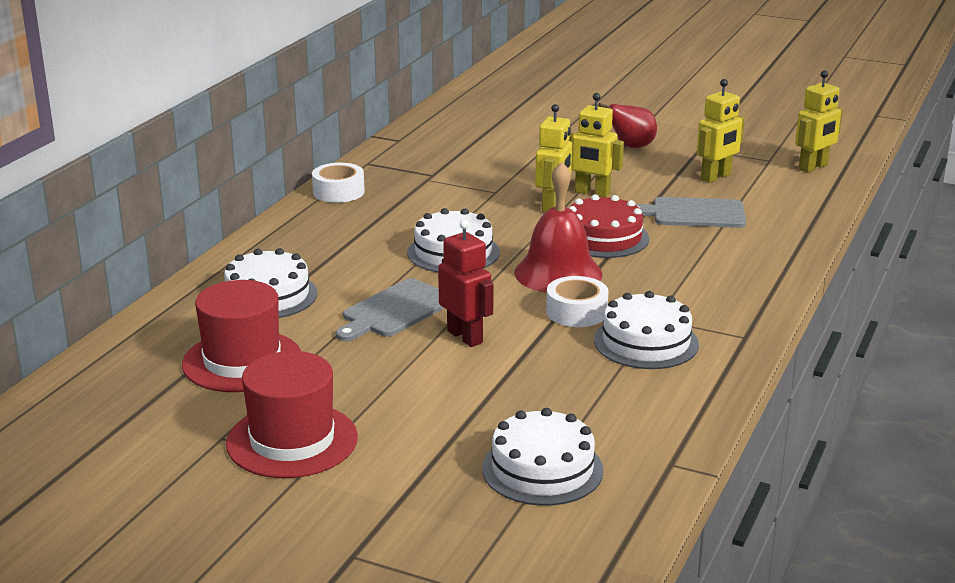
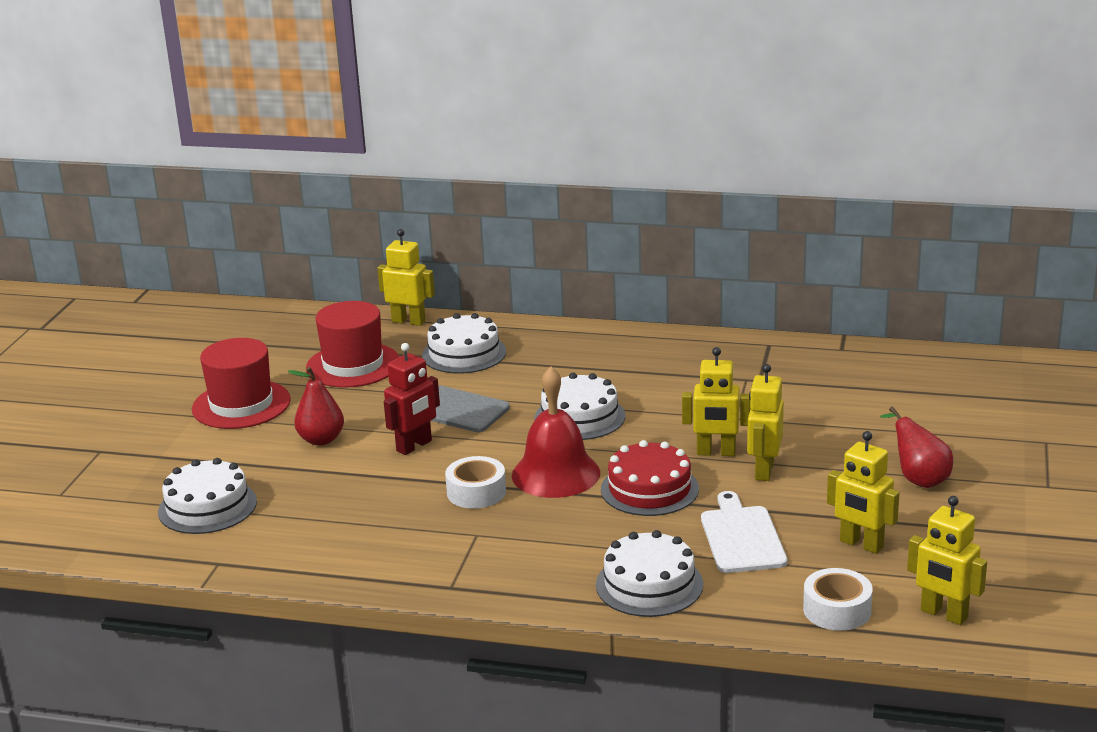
camera: 80 degrees right, 0 degrees up
(153, 321) = (408, 321): none -> yellow robot
(338, 192) = (689, 343): white tape -> white tape (837, 610)
(419, 390) = (321, 440): none -> red pear
(646, 342) = (426, 533): white cake -> white cake (649, 584)
(693, 213) = (741, 537): grey cutting board -> white cutting board

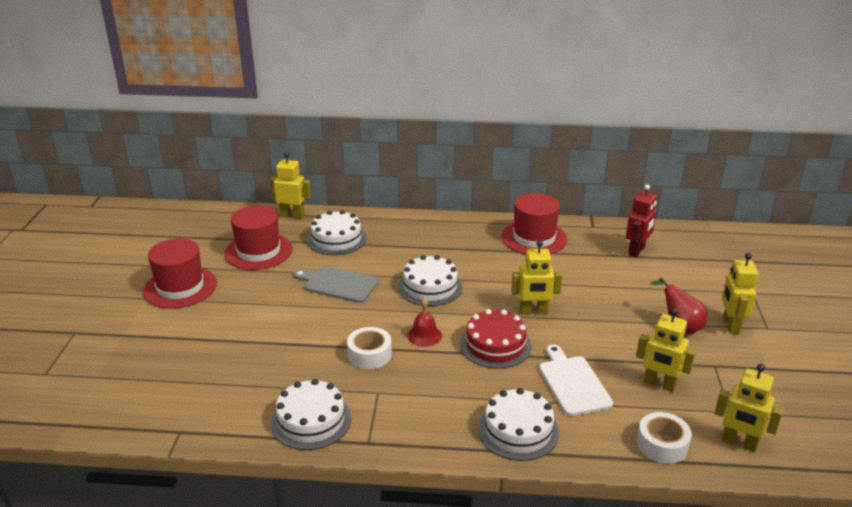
camera: 10 degrees left, 5 degrees up
(207, 506) = (165, 379): white cake -> white cake (311, 420)
(321, 440) = (245, 315): red pear -> none
(414, 446) = (315, 317): red robot -> red robot (637, 251)
(556, 474) = (424, 335): red bell -> red bell, size x0.54
(748, 361) = (534, 238): none -> red hat
(764, 471) = (571, 325): yellow robot -> yellow robot (730, 325)

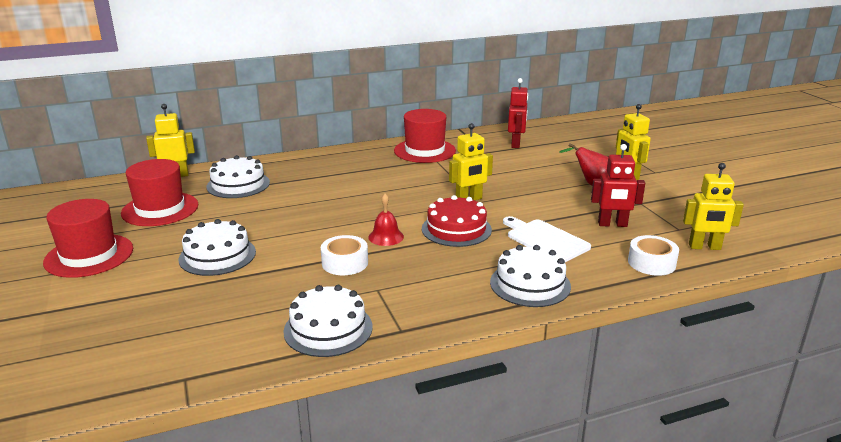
camera: 25 degrees left, 5 degrees down
(338, 284) = (268, 217): grey cutting board -> none
(430, 287) = (361, 201): white cake -> white cake (217, 255)
(659, 384) = (612, 224): yellow robot -> red robot

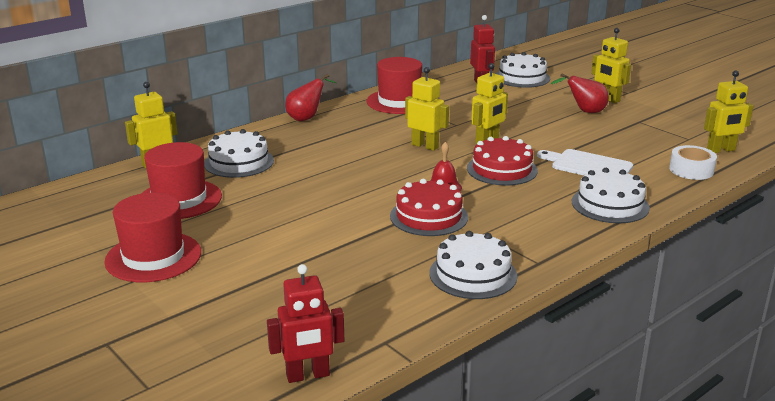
camera: 20 degrees left, 0 degrees up
(217, 255) = (294, 232): white cake -> white cake (522, 77)
(331, 154) = (307, 118): none -> red pear
(345, 263) = (429, 216): white tape -> red cake
(407, 195) = (425, 146): none -> yellow robot
(612, 224) = (632, 143): red robot -> red robot (308, 375)

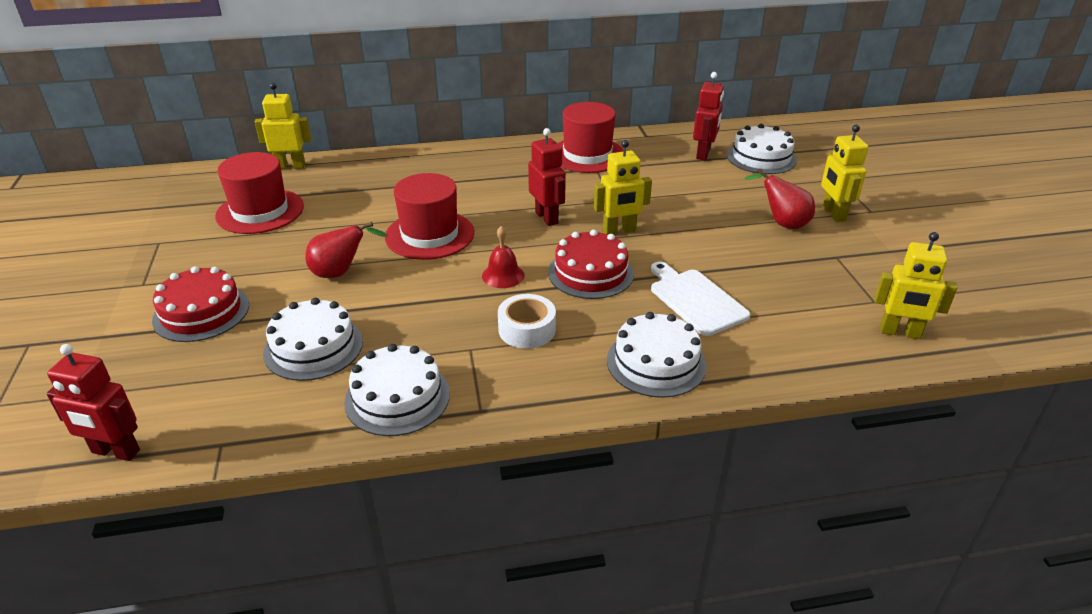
camera: 30 degrees right, 10 degrees up
(153, 257) = (167, 267): red hat -> red hat (429, 235)
(239, 162) = (355, 185): white cake -> white cake (313, 347)
(307, 118) = (475, 151): red pear -> red pear (340, 273)
(425, 146) = (547, 217): yellow robot -> red robot
(429, 216) = (444, 307): red cake -> red cake (201, 312)
(691, 170) = (821, 349): white tape -> white tape (527, 329)

